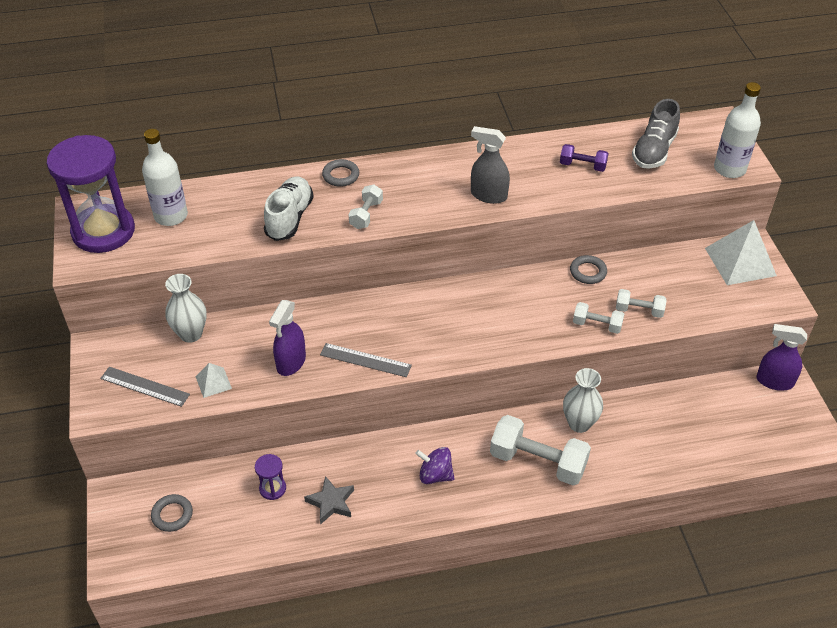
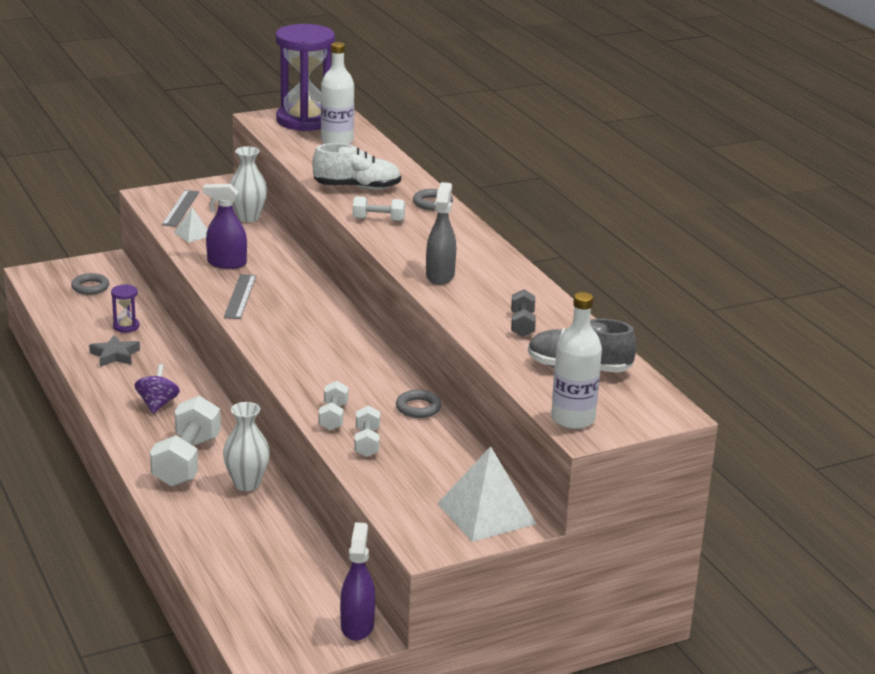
camera: 75 degrees right, 20 degrees down
(582, 166) = (522, 324): purple dumbbell -> grey dumbbell

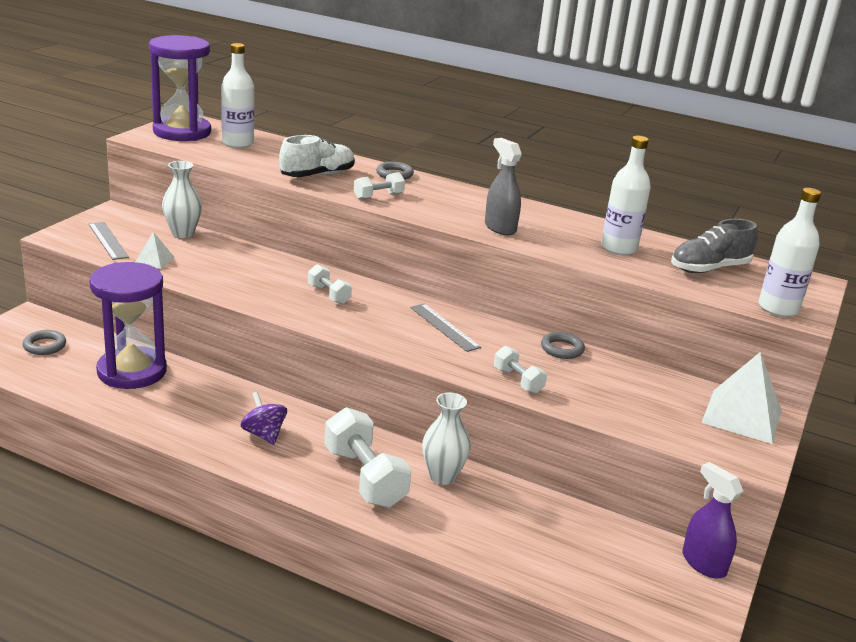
camera: 40 degrees left, 0 degrees up
(115, 355) = (159, 402): grey star -> none
(126, 326) = (132, 371): purple hourglass -> purple hourglass, size x2.40
(226, 263) = (224, 277): purple spray bottle -> none
(240, 296) = (281, 302): grey ruler -> grey ruler (444, 327)
(367, 442) = (576, 392): white dumbbell -> white dumbbell (329, 294)
(522, 324) = (619, 248): grey dumbbell -> white bottle

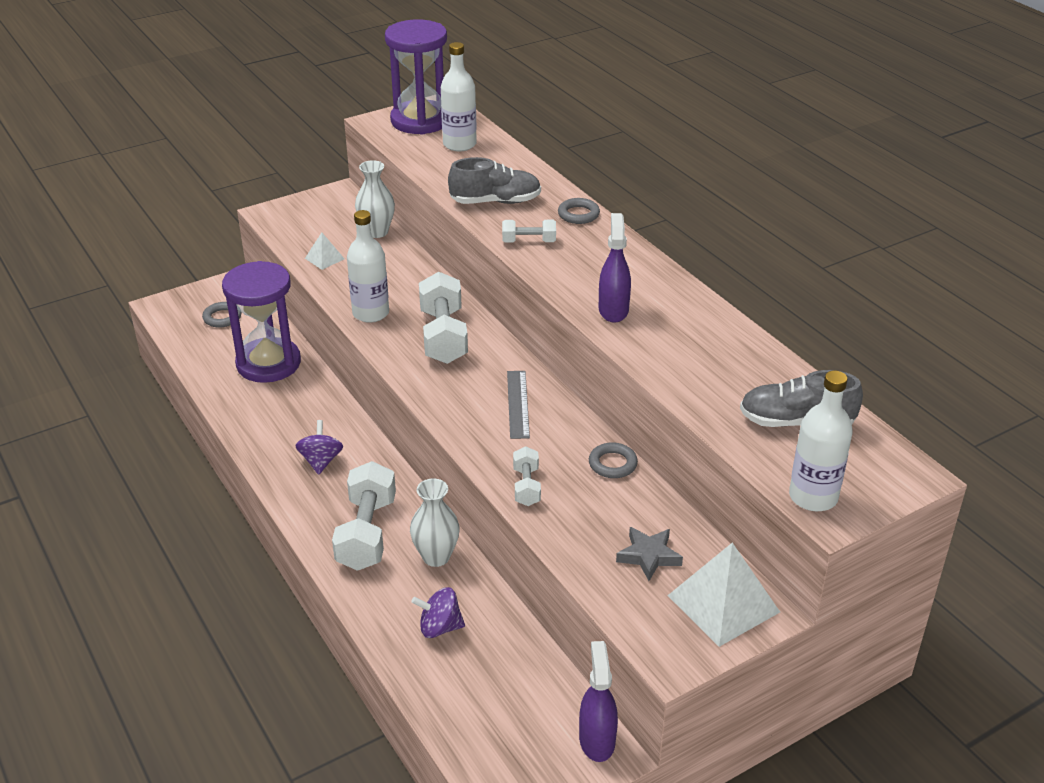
camera: 35 degrees right, 10 degrees up
(108, 240) = (305, 227): grey ruler -> none
(317, 175) = (495, 202): white shoe -> grey shoe
(329, 294) = (443, 336): white dumbbell -> white dumbbell, size x1.89
(500, 228) = (613, 310): grey spray bottle -> purple spray bottle
(502, 527) = (439, 627): none -> purple spinning top
(619, 248) = (718, 368): white bottle -> white bottle (371, 313)
(658, 401) = (648, 556): none -> grey star

